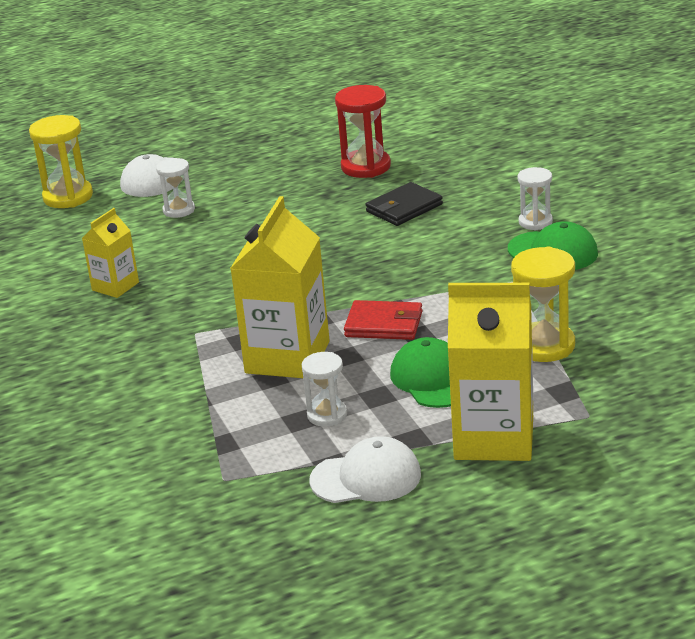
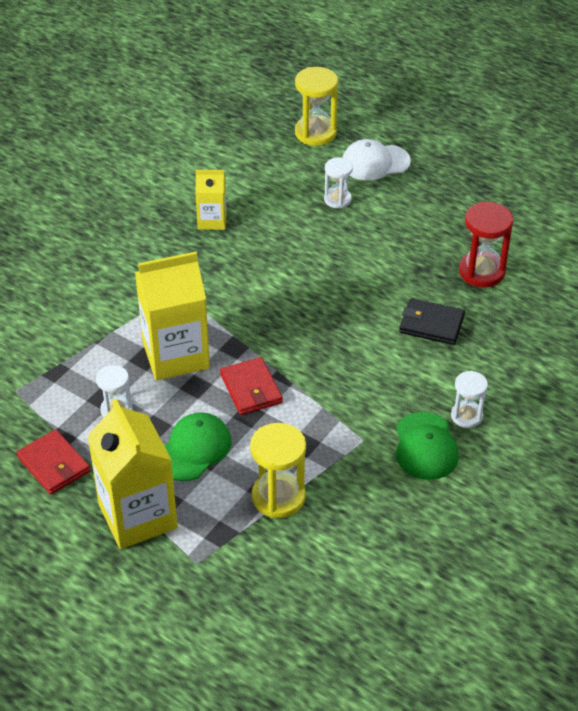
camera: 55 degrees right, 15 degrees up
(366, 477) = (54, 464): white cap -> red wallet

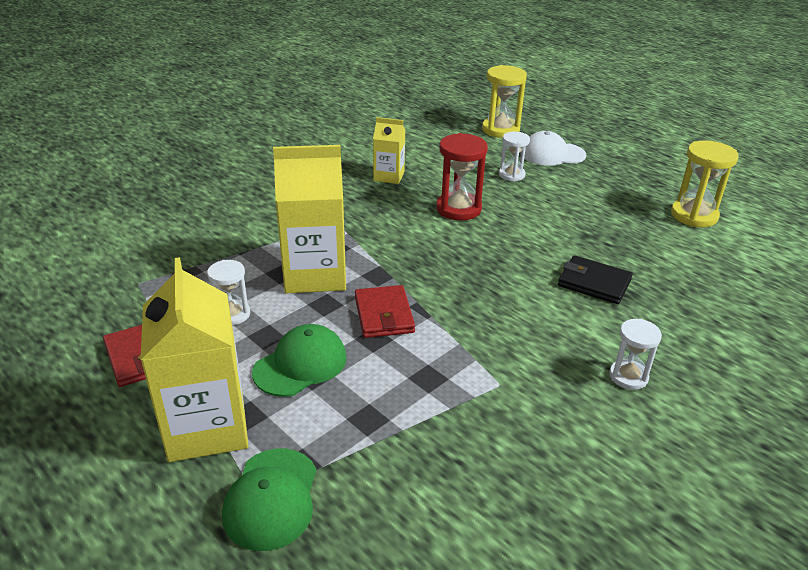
camera: 10 degrees right, 10 degrees down
(278, 497) = (382, 432): yellow hourglass -> yellow hourglass (694, 215)
(425, 446) = (575, 402): green cap -> green cap (271, 498)
(481, 272) = (652, 245): red hourglass -> red hourglass (458, 209)

